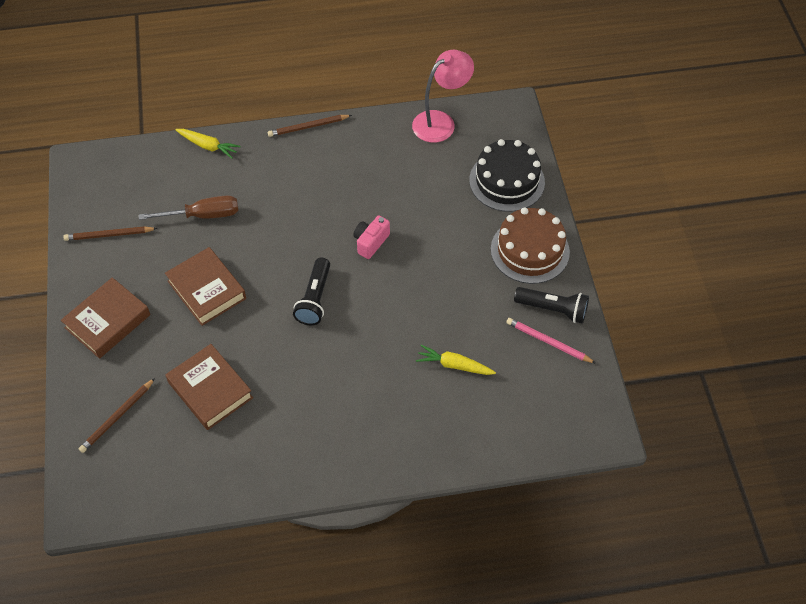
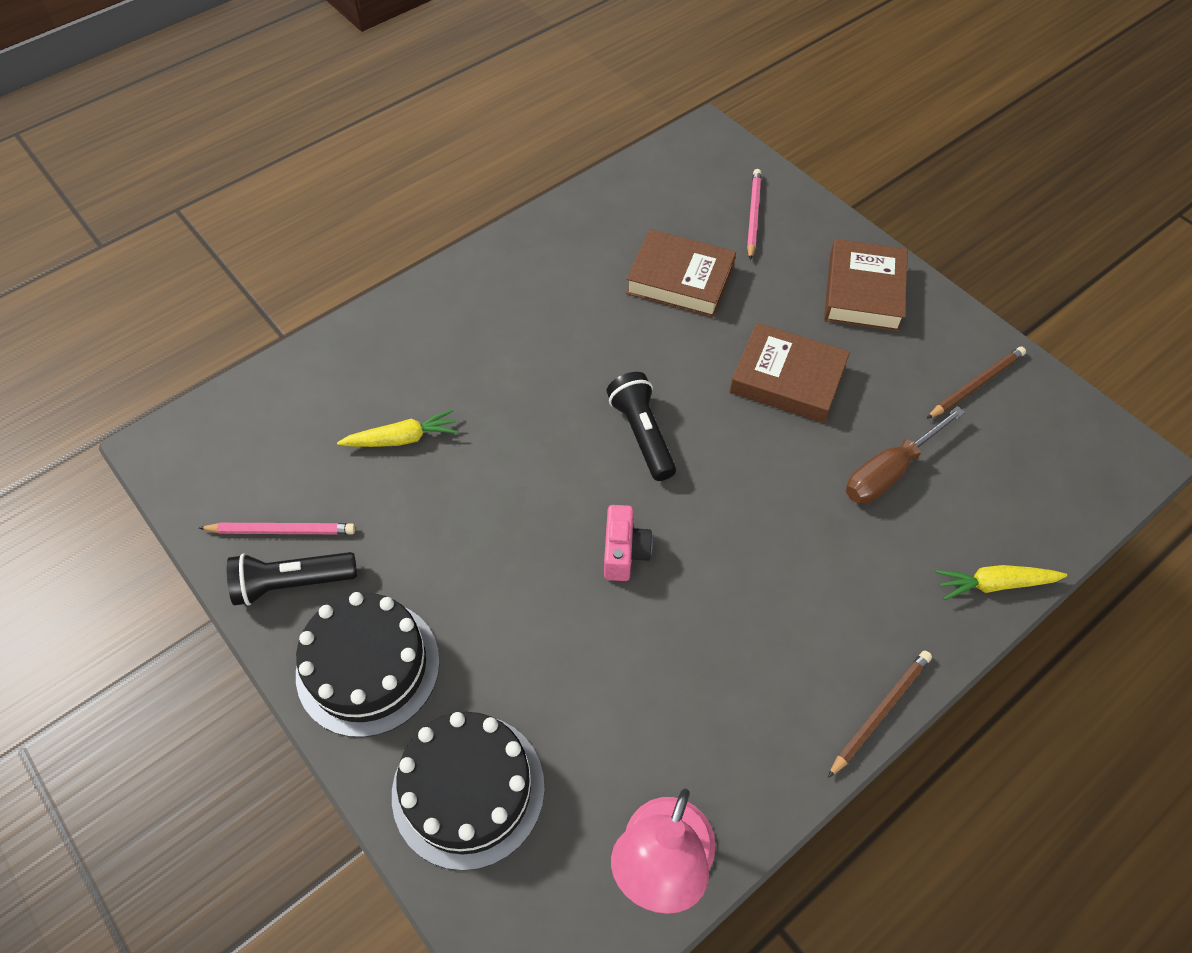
camera: 150 degrees right, 0 degrees up
(117, 417) = (753, 215): brown pencil -> pink pencil
(530, 250) = (368, 667): brown cake -> black cake

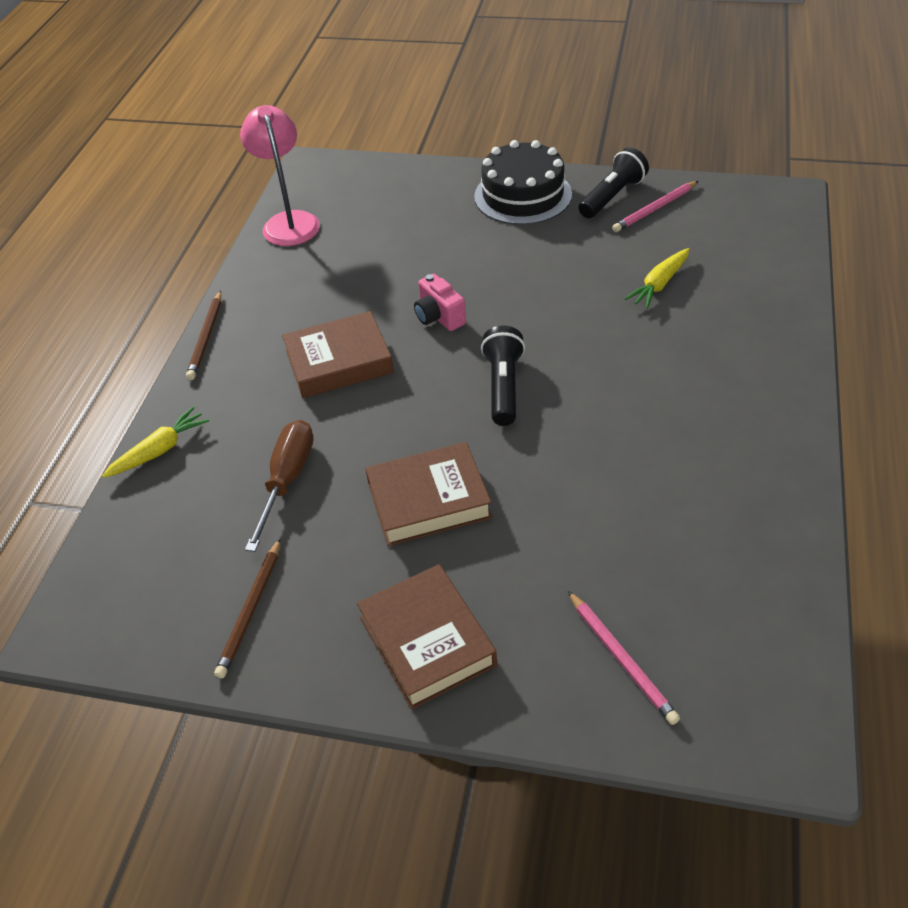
camera: 145 degrees right, 10 degrees down
(468, 790) = (414, 191): black cake -> none
(641, 434) = (503, 386): black flashlight -> black flashlight turned 120 degrees counterclockwise
(680, 280) = (612, 528): brown book -> brown book (339, 362)

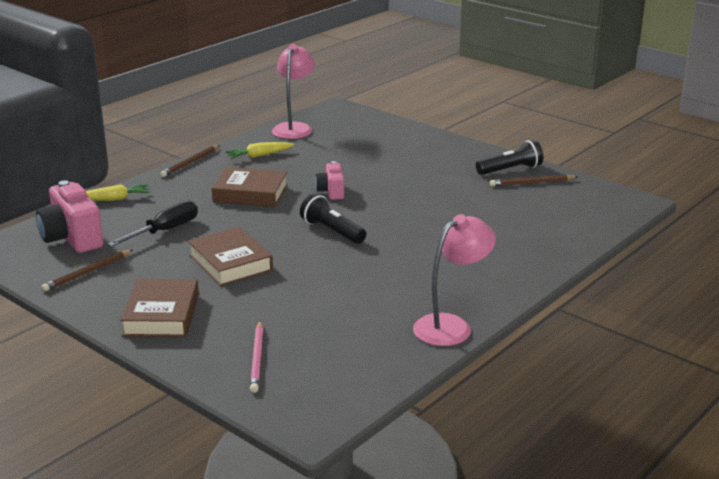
camera: 25 degrees right, 20 degrees down
(167, 553) = (72, 238): none -> pink camera
(287, 480) = (165, 231): brown screwdriver -> black screwdriver
(429, 500) = (230, 263): brown book -> brown book turned 45 degrees clockwise
(503, 386) = (332, 231): black flashlight -> black flashlight turned 75 degrees counterclockwise
(523, 195) = (452, 154): black cake -> none
(655, 209) = (532, 183): pink pencil -> brown pencil
(659, 284) = (488, 217): yellow carrot -> yellow carrot (259, 156)
(786, 486) = (451, 326): none -> pink lamp

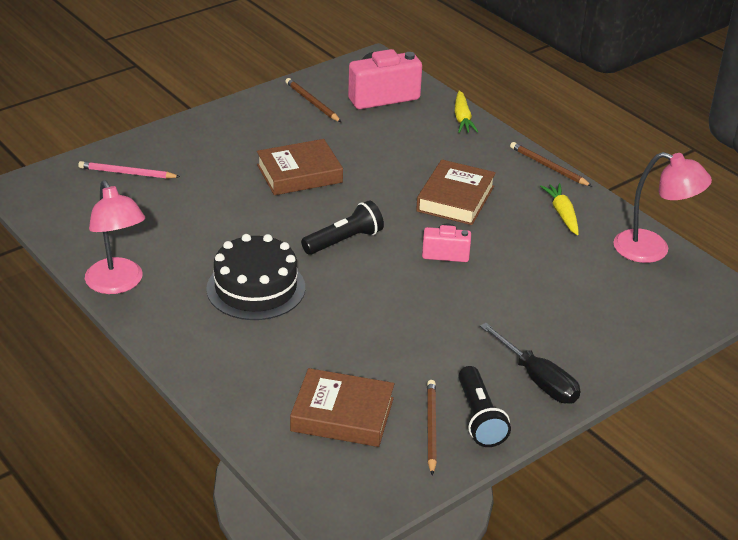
camera: 100 degrees right, 10 degrees up
(161, 315) = (221, 134): brown book -> brown book (342, 414)
(165, 231) = (381, 143): black screwdriver -> black screwdriver (538, 380)
(419, 260) = (256, 288): none -> black cake

